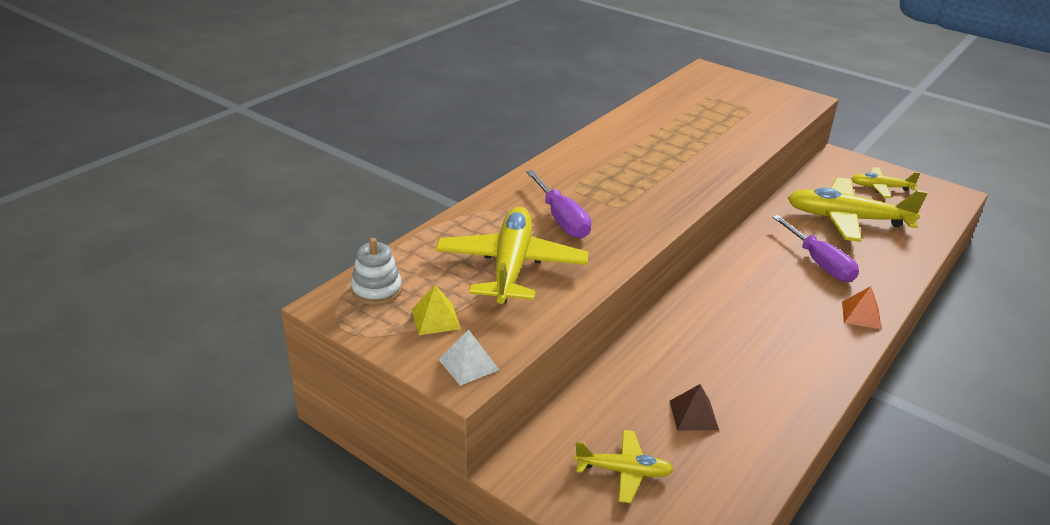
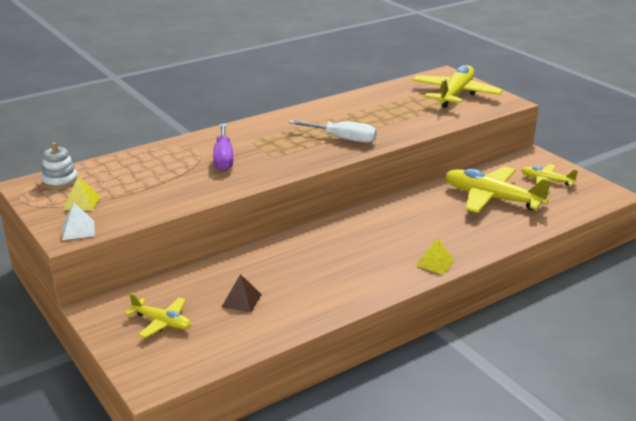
camera: 20 degrees right, 5 degrees down
(511, 266) = (160, 180): yellow plane -> yellow plane (455, 94)
(676, 171) = (342, 139): none -> white screwdriver
(819, 262) = (436, 224): purple screwdriver -> none
(861, 315) = (435, 263): orange pyramid -> yellow pyramid

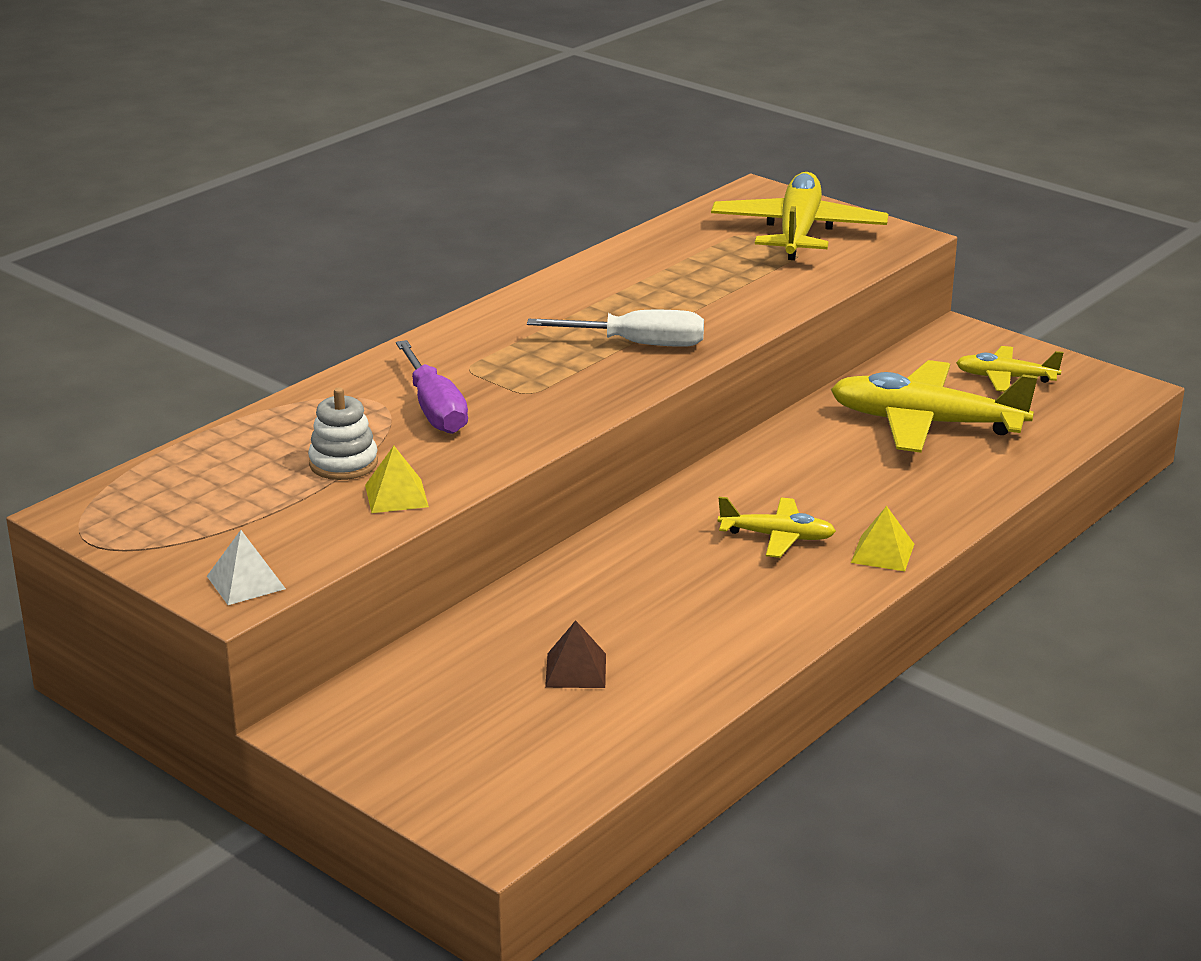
camera: 15 degrees left, 0 degrees up
(60, 181) = (142, 496): white stacking toy -> white stacking toy (343, 463)
(82, 202) = (215, 530): yellow pyramid -> yellow pyramid (396, 495)
(162, 322) = (453, 731): yellow plane -> yellow plane (777, 537)

